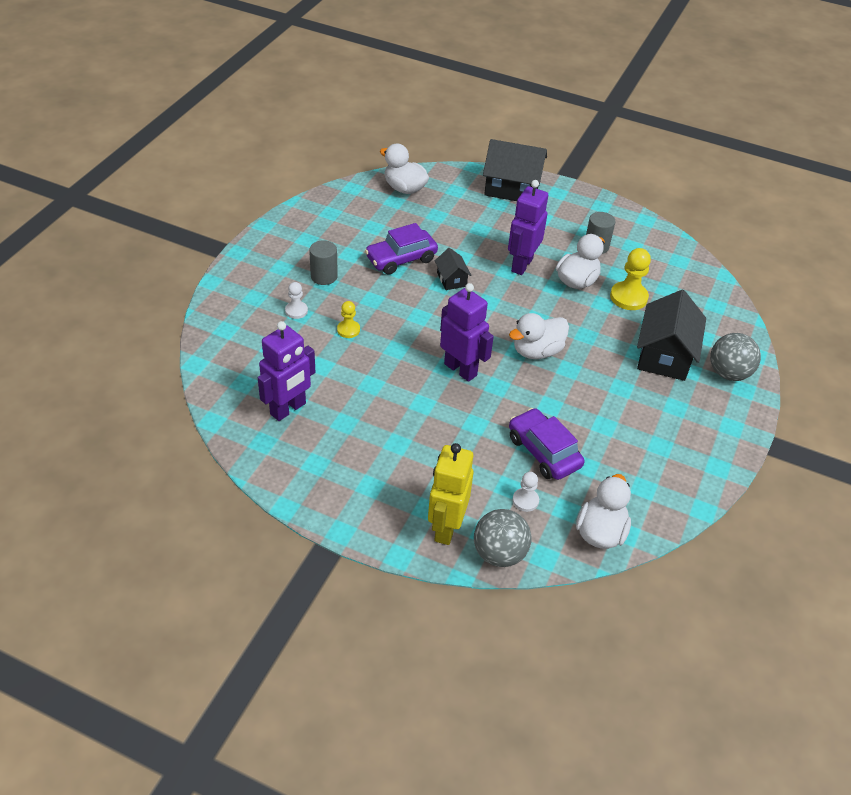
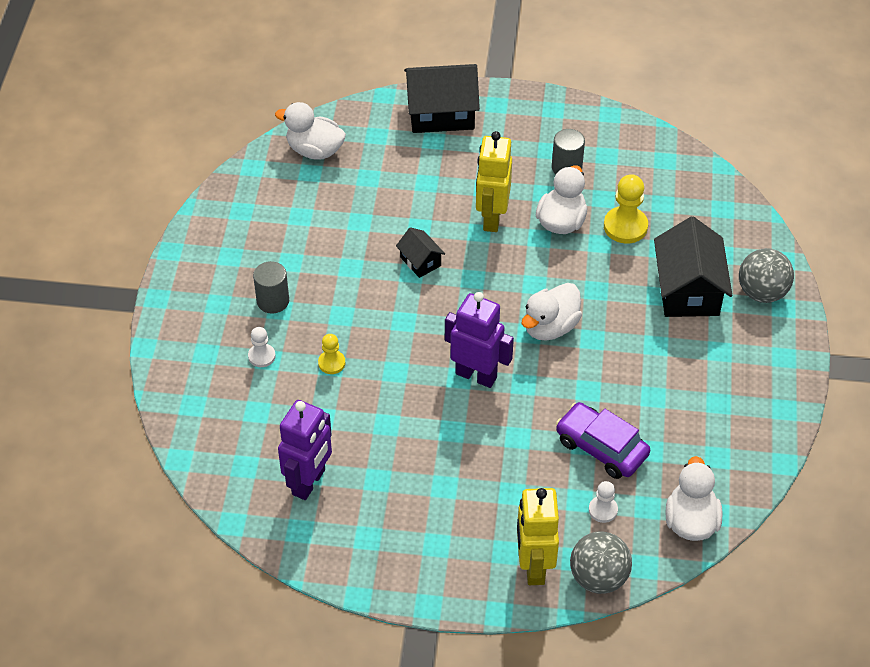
camera: 15 degrees left, 5 degrees up
(401, 259) = (352, 251): purple car -> none
(521, 265) = (491, 218): purple robot -> yellow robot

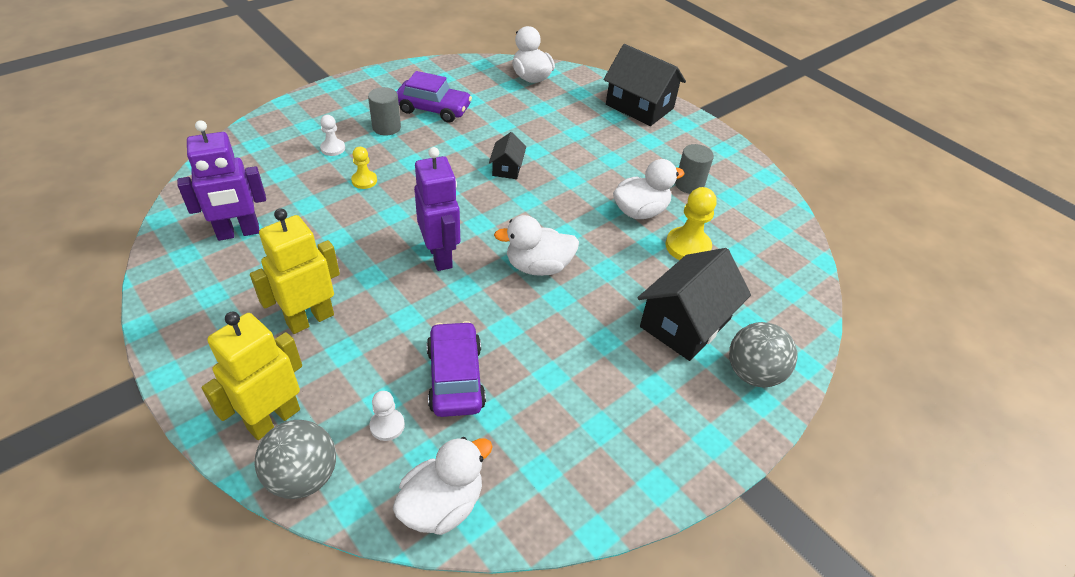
camera: 40 degrees right, 5 degrees down
(283, 251) = (433, 109): none -> purple car
(491, 218) = (592, 177): yellow robot -> yellow robot (310, 319)

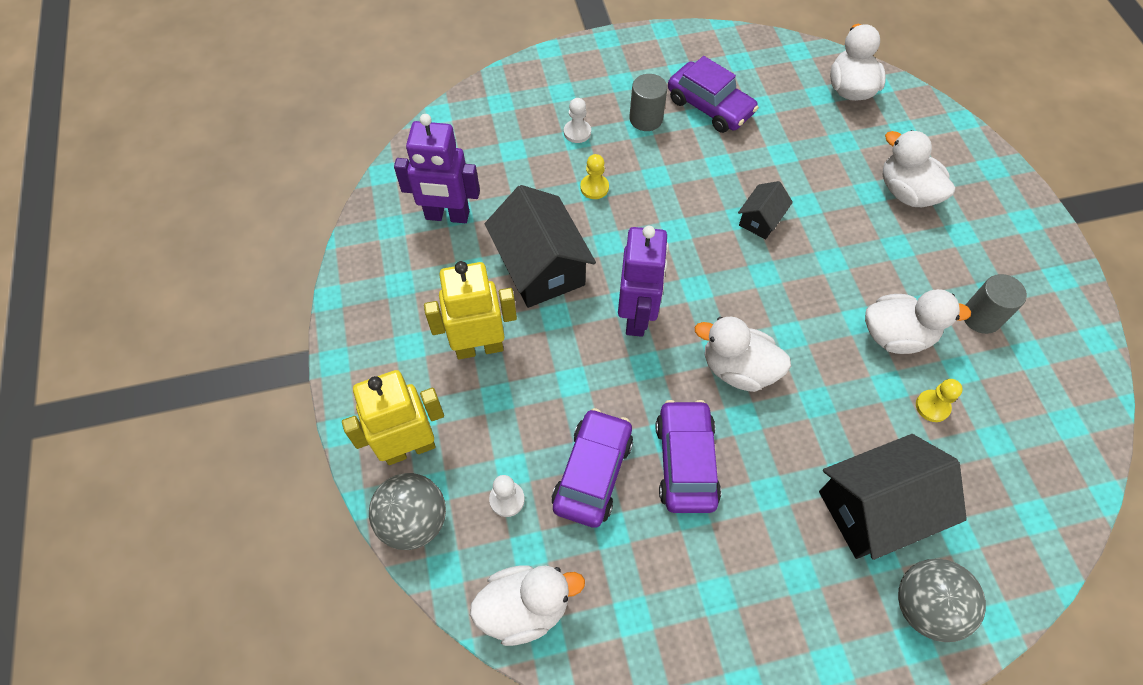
camera: 30 degrees right, 15 degrees up
(529, 342) = (685, 462): none -> purple car
(601, 127) = (906, 192): none -> white duck
(639, 106) = (974, 174): black house -> black house (541, 266)
(687, 246) = (932, 406): yellow pawn -> yellow pawn, size x0.58

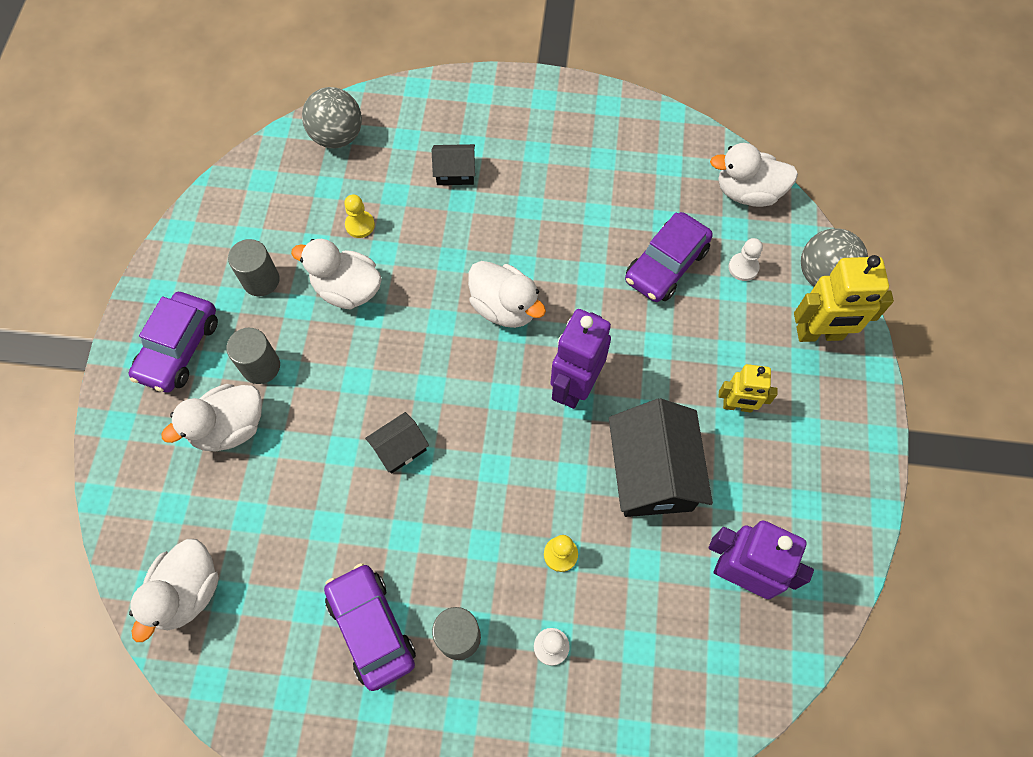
camera: 160 degrees left, 5 degrees up
(479, 347) = (737, 406): yellow robot -> yellow robot, size x0.62
(685, 462) = (586, 249): purple car -> purple car (179, 348)
(875, 508) = (455, 172): black house -> black house, size x0.50
(906, 192) = (230, 428): white duck -> white duck turned 75 degrees clockwise
(919, 244) = (261, 366): none -> grey cylinder
(925, 606) = (460, 109): grey ball -> grey ball (337, 136)

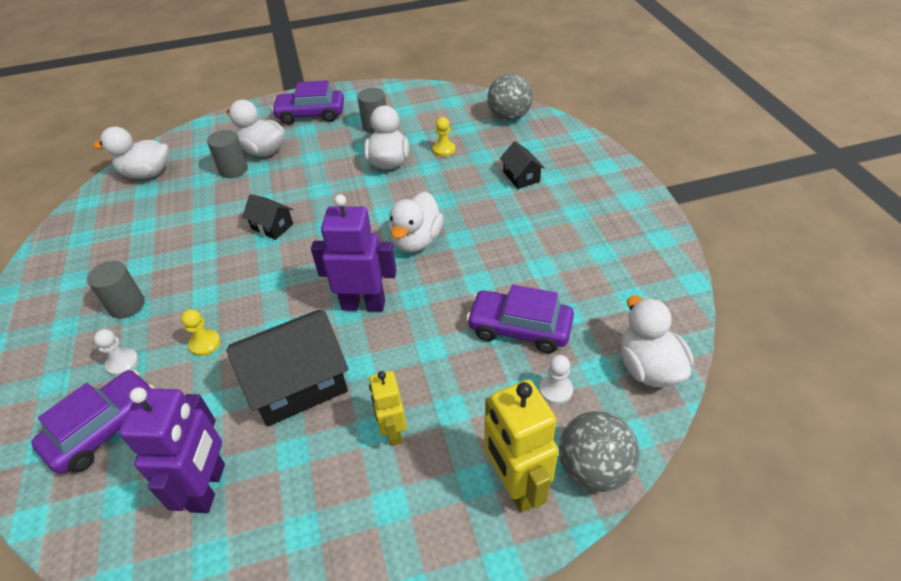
camera: 70 degrees right, 20 degrees down
(261, 366) = (312, 147): grey cylinder -> grey cylinder (233, 170)
(371, 628) = (130, 258): purple car -> purple car (105, 428)

